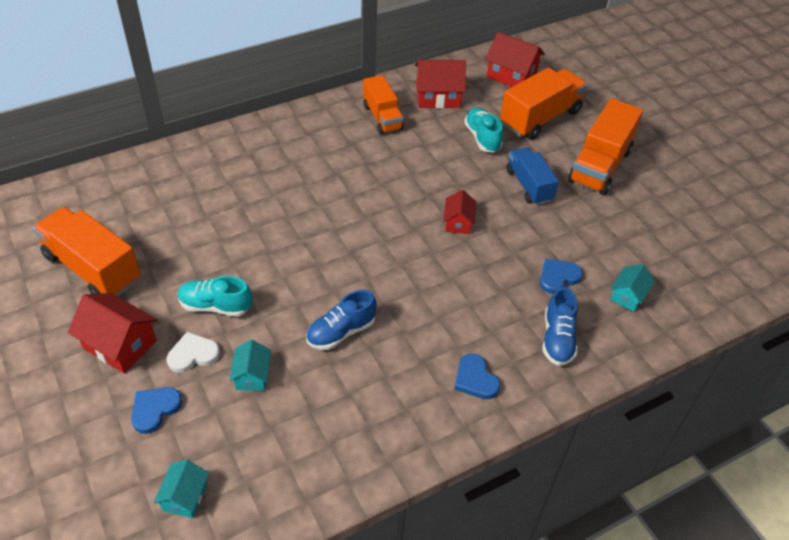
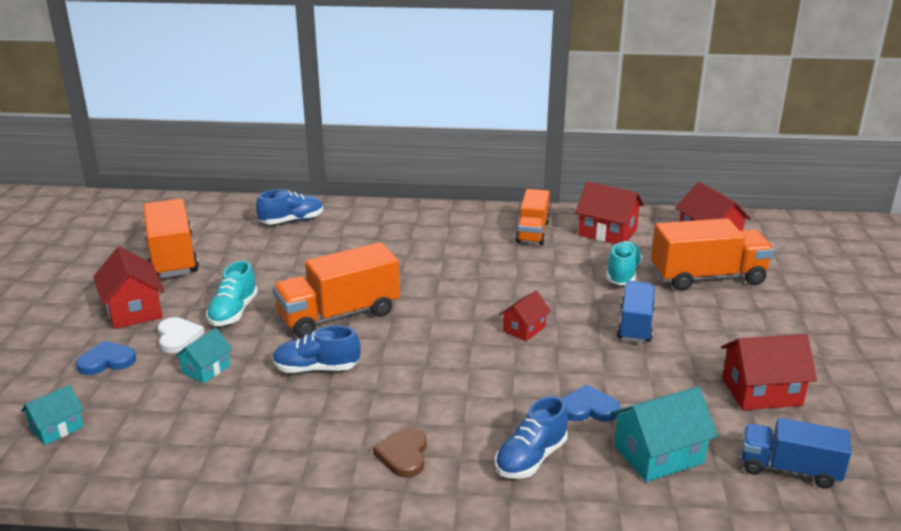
camera: 35 degrees right, 20 degrees down
(165, 180) = (292, 221): none -> blue shoe
(193, 354) = (178, 337): white heart -> white heart turned 60 degrees clockwise
(215, 306) = (233, 312): turquoise shoe -> turquoise shoe turned 120 degrees counterclockwise
(475, 379) = (403, 455): blue heart -> brown heart
(599, 166) = (741, 334): orange truck -> orange truck (338, 315)
(628, 296) = (658, 454): turquoise house -> turquoise house, size x1.65
(646, 213) = (761, 392): none -> red house
(704, 270) = (789, 469): none -> blue truck

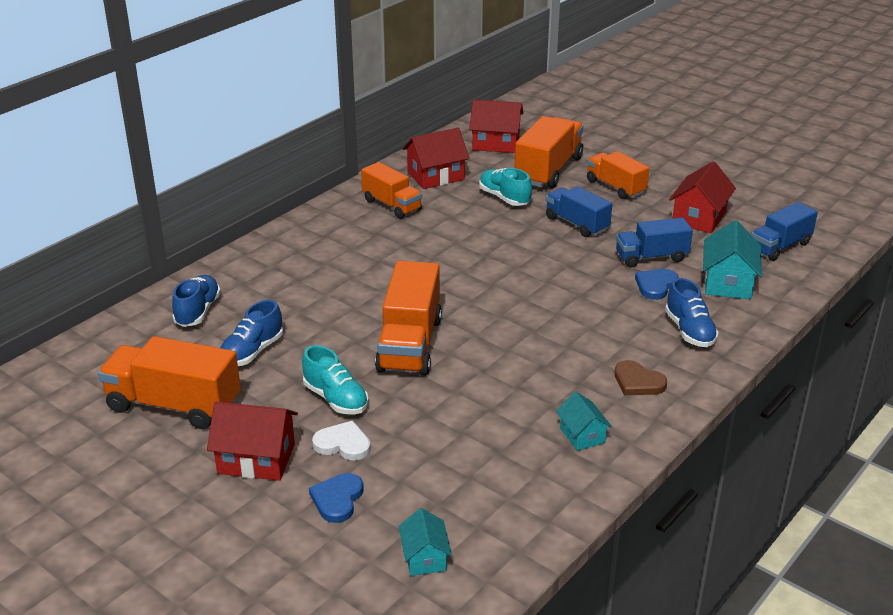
camera: 55 degrees left, 5 degrees up
(206, 369) = (418, 442): turquoise house -> turquoise house (582, 435)
(316, 369) = (482, 383): blue shoe -> blue shoe (252, 352)
(524, 329) = (531, 269): red house -> none
(637, 388) = (651, 257): none -> blue truck
(737, 322) = (615, 187): none -> orange truck

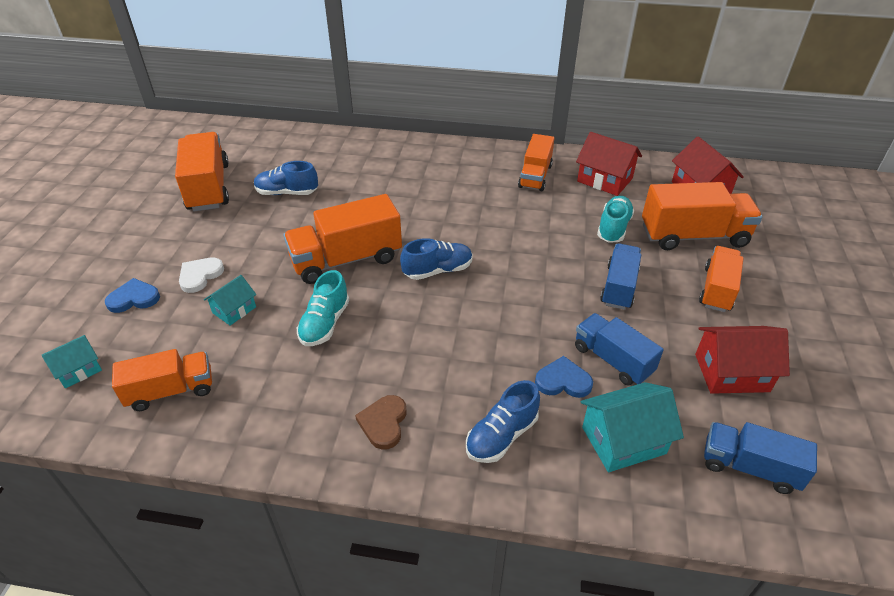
camera: 60 degrees right, 10 degrees up
(198, 311) = (319, 153): blue shoe -> blue shoe (438, 270)
(256, 459) = (166, 244): red house -> none
(336, 399) = (253, 251): turquoise shoe -> turquoise shoe (325, 323)
(343, 444) = (200, 276): white heart -> white heart turned 135 degrees counterclockwise
(508, 495) = (171, 391): none -> orange truck
(582, 435) = (277, 410): turquoise house -> turquoise house (234, 310)

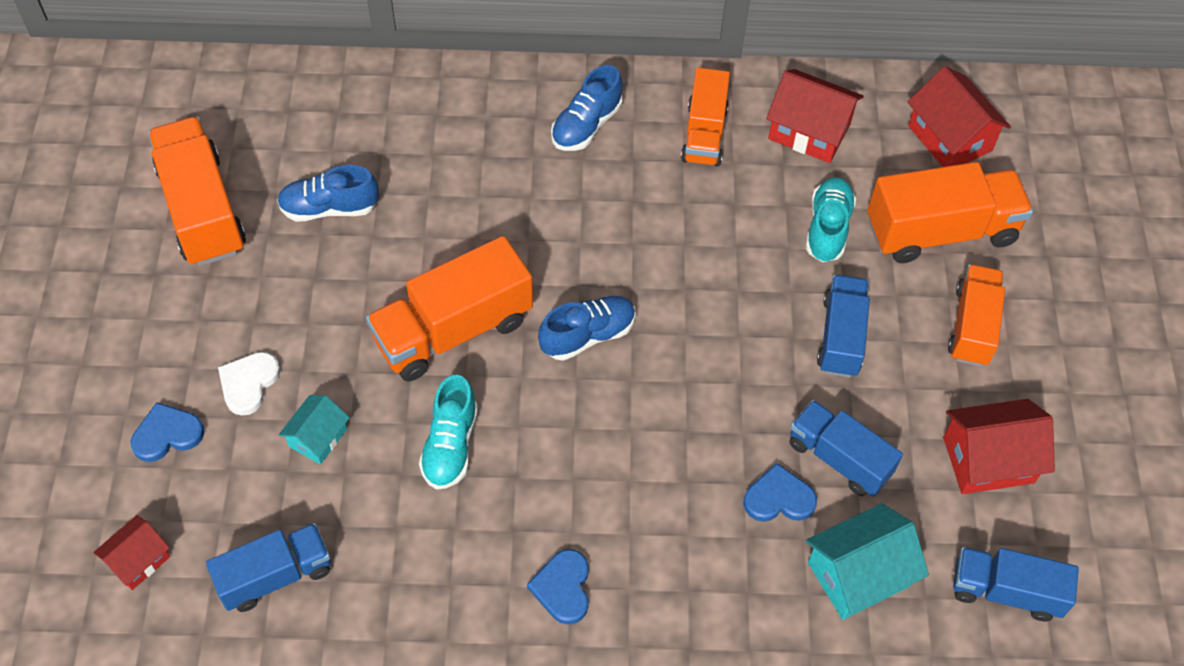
camera: 10 degrees left, 15 degrees up
(78, 370) = (138, 560): turquoise house -> red house
(171, 391) = (275, 576): orange truck -> blue truck
(383, 423) = (563, 588): brown heart -> blue heart
(501, 436) = (711, 587): blue shoe -> blue shoe (586, 125)

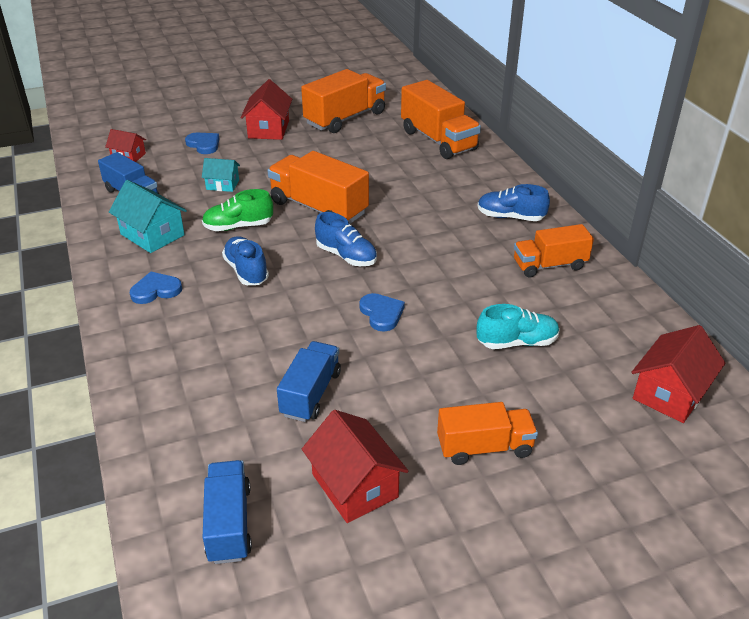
camera: 70 degrees right, 20 degrees down
(248, 383) = (246, 157): white heart -> none
(329, 208) = (374, 151): blue shoe -> blue shoe (246, 271)
(450, 445) = (238, 226): turquoise shoe -> green shoe
(779, 498) = (262, 369): blue heart -> blue heart (381, 313)
(809, 131) = (600, 313): red house -> red house (268, 129)
(841, 336) = (421, 371): blue truck -> none
(858, 574) = (213, 426): turquoise house -> turquoise house (152, 235)
(941, 231) = (567, 407): orange truck -> orange truck (438, 140)

